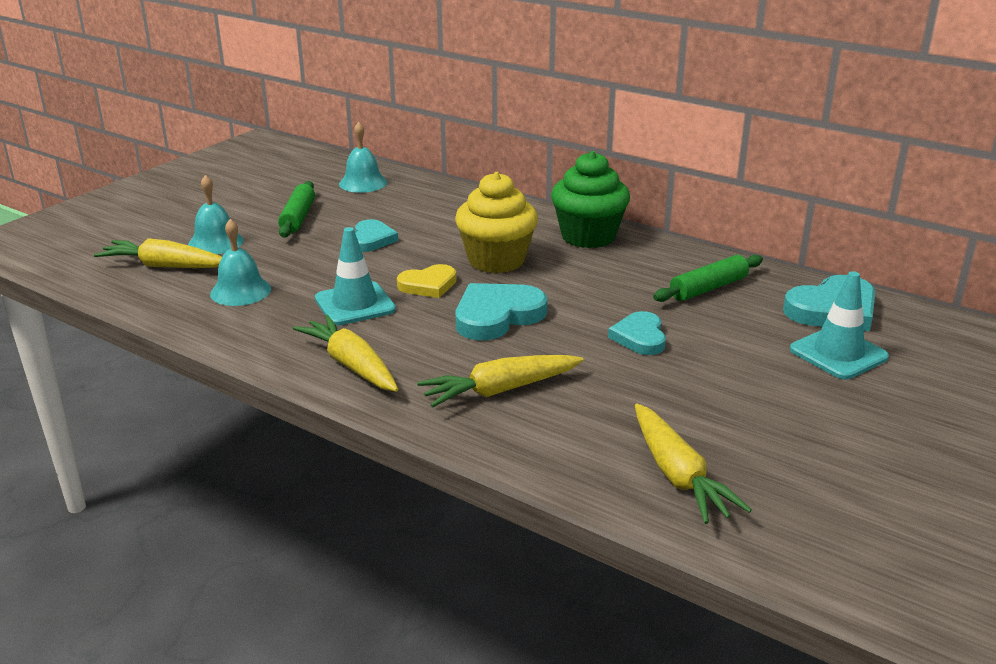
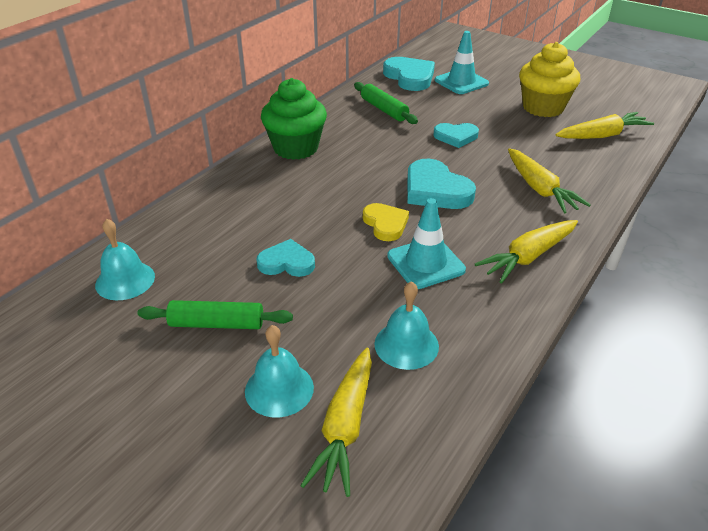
camera: 90 degrees left, 10 degrees up
(496, 260) = (338, 190): yellow cupcake -> yellow cupcake (543, 108)

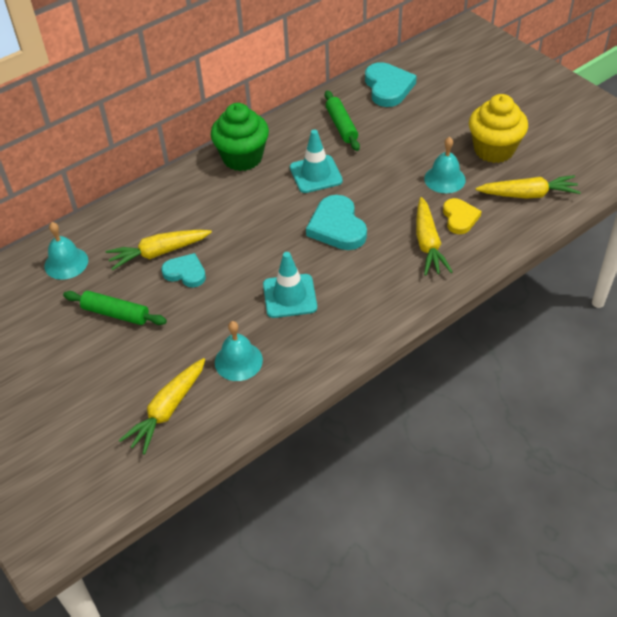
camera: 20 degrees right, 10 degrees up
(279, 389) = (137, 373): turquoise bell -> turquoise bell (444, 179)
(385, 224) = (277, 253): yellow heart -> yellow heart (459, 218)
(456, 137) = (389, 171): turquoise heart -> none
(461, 82) = (434, 102): turquoise traffic cone -> turquoise traffic cone (315, 174)
(528, 257) = (374, 308): yellow carrot -> yellow carrot (159, 253)

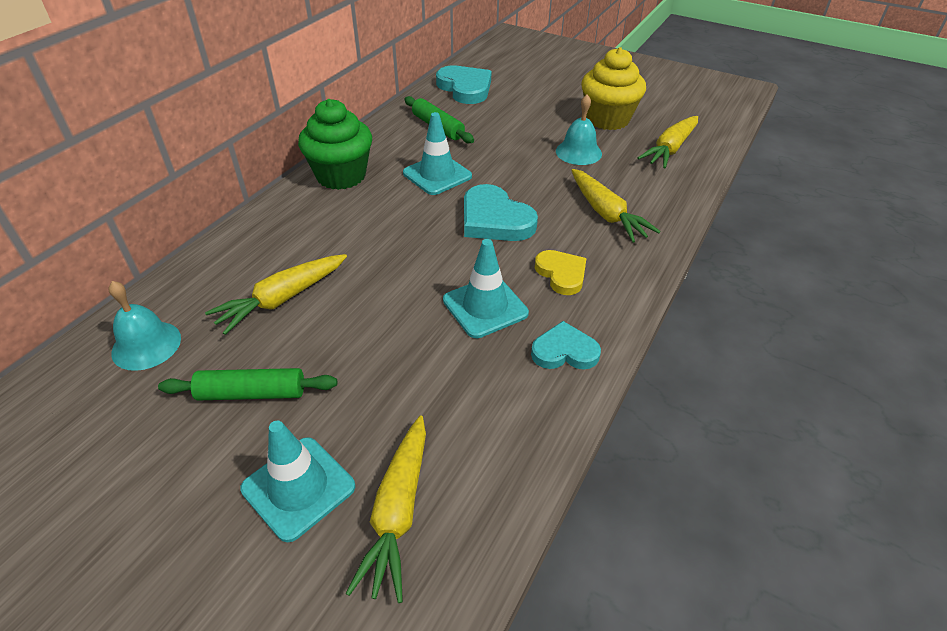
camera: 25 degrees left, 5 degrees down
(120, 379) = (298, 488): none -> turquoise traffic cone
(185, 273) = (331, 314): turquoise heart -> turquoise heart (564, 351)
(238, 361) = (465, 406): turquoise bell -> none
(459, 218) = (620, 183): yellow heart -> yellow heart (561, 274)
(528, 194) = (670, 149): yellow carrot -> yellow carrot turned 150 degrees clockwise

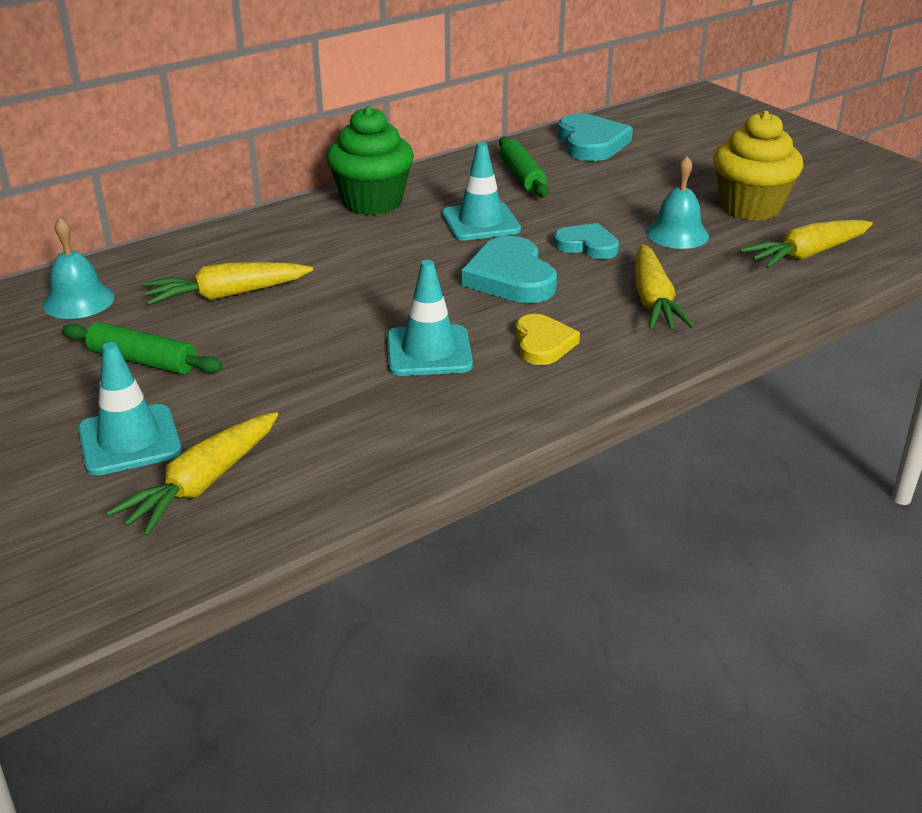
camera: 25 degrees right, 10 degrees down
(564, 351) = (482, 410): turquoise heart -> turquoise heart (587, 245)

